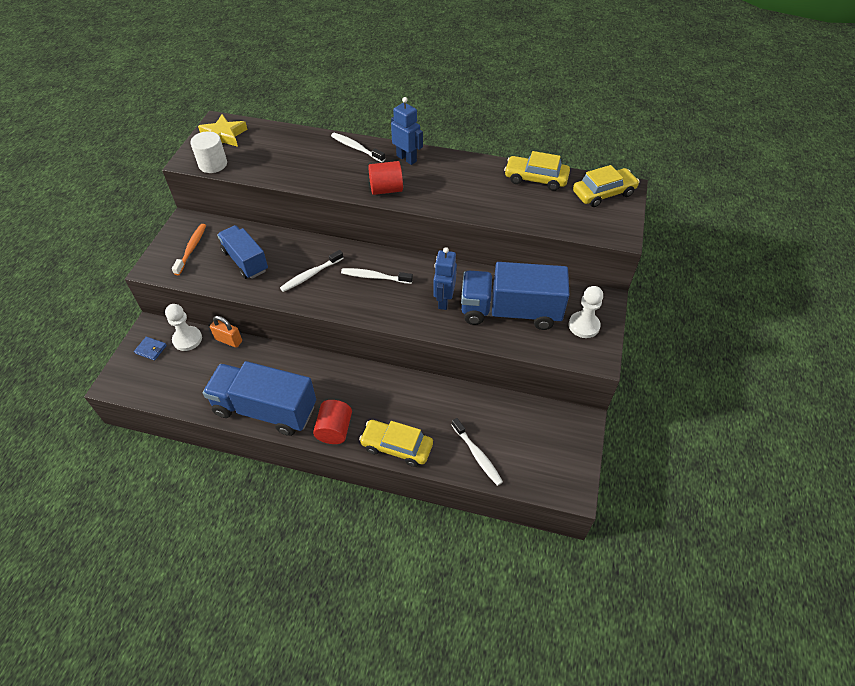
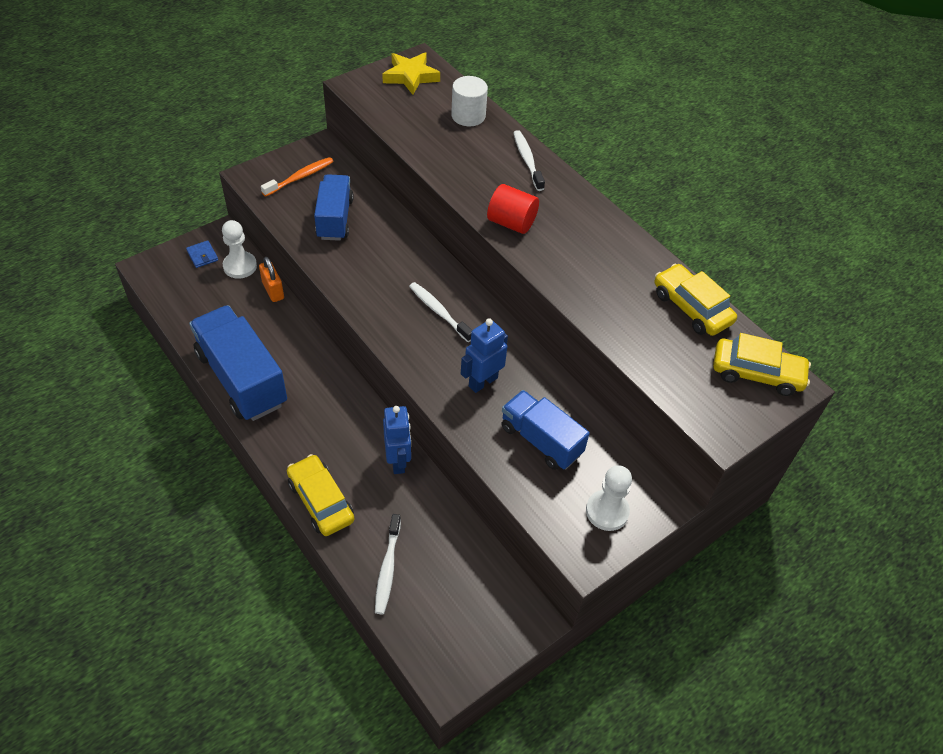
camera: 35 degrees right, 0 degrees up
(213, 164) = (372, 101): white cylinder -> white cylinder (468, 116)
(310, 275) = (380, 270): white toothbrush -> none
(334, 430) = (282, 442): red cylinder -> none
(406, 158) = (568, 201): blue robot -> blue robot (398, 461)
(510, 312) = (541, 440): blue truck -> blue truck, size x0.64

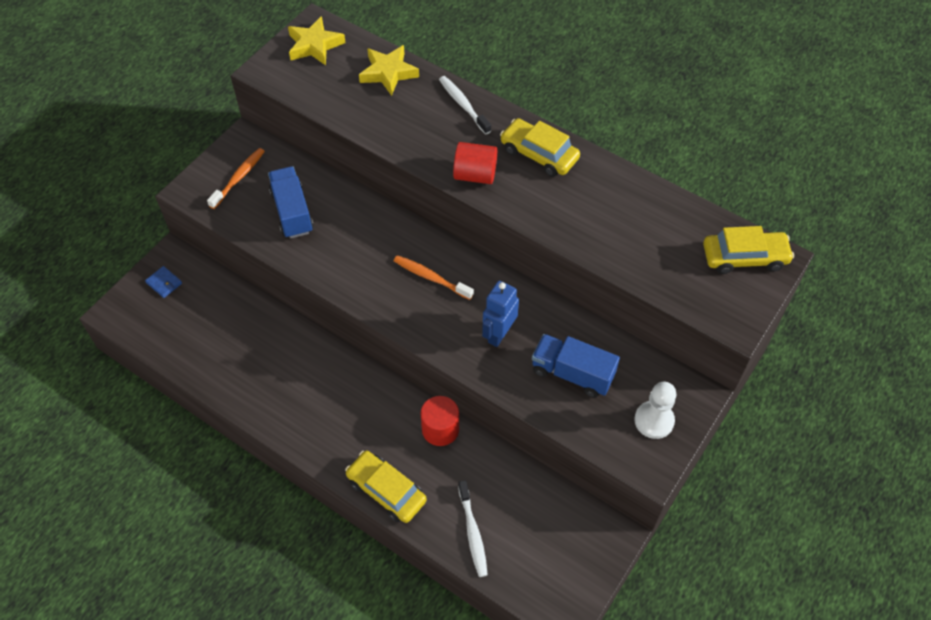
camera: 15 degrees left, 5 degrees up
(240, 266) = (206, 282): white pawn -> none
(242, 379) = (260, 397): blue truck -> none
(273, 290) = (250, 298): orange padlock -> none
(398, 461) = (440, 429): blue robot -> red cylinder
(439, 312) = (431, 277): white toothbrush -> orange toothbrush
(468, 116) = (388, 73): white cylinder -> yellow star
(691, 307) = (667, 211): yellow car -> yellow car (539, 154)

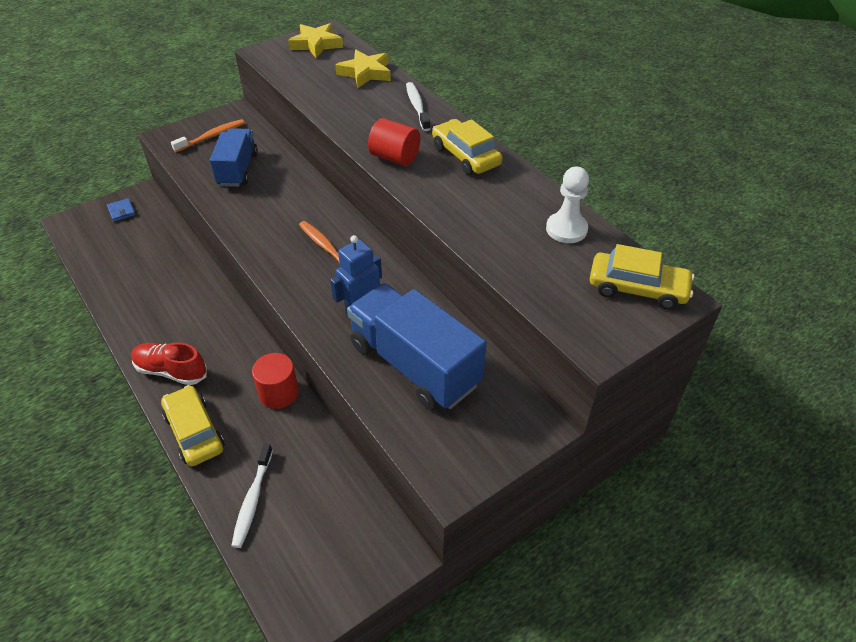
camera: 20 degrees right, 10 degrees down
(329, 440) = (171, 371): none -> red shoe
(572, 373) = (414, 365): blue truck -> blue truck, size x1.57
(654, 420) = (478, 435): white pawn -> white pawn (566, 229)

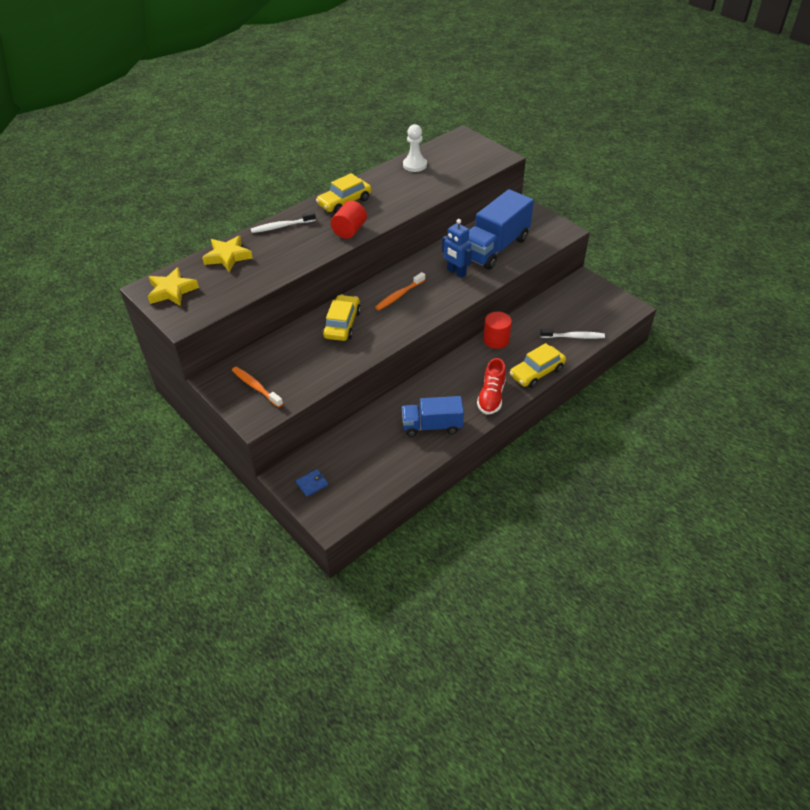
camera: 95 degrees left, 0 degrees up
(238, 169) = (307, 359): blue truck -> blue truck (432, 426)
(637, 288) = (458, 145): yellow car -> yellow car (342, 324)

